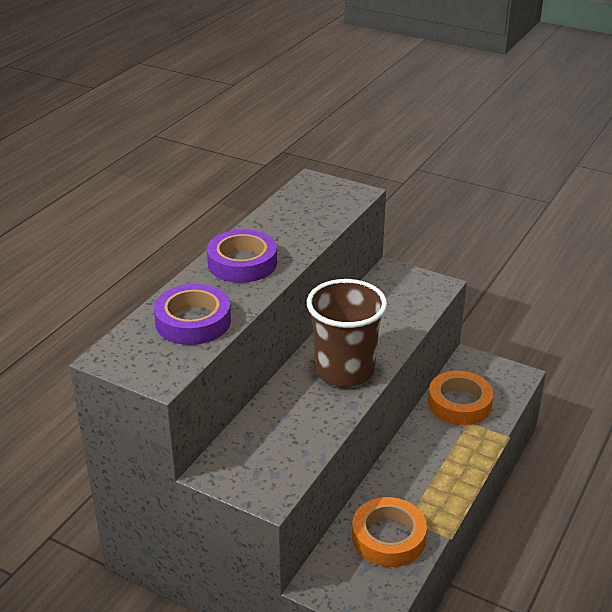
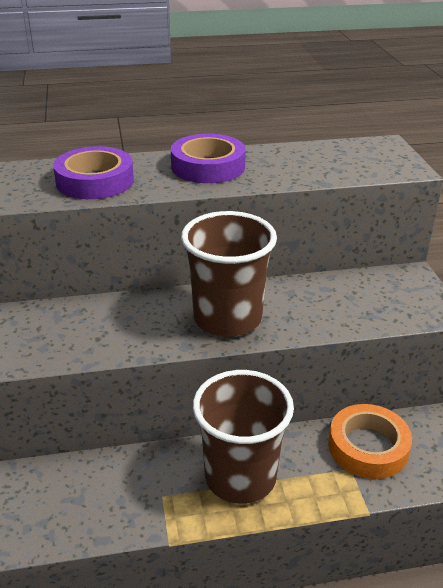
camera: 50 degrees right, 0 degrees up
(388, 537) = (126, 495): orange tape -> none
(427, 474) = (240, 477): none -> brown cup

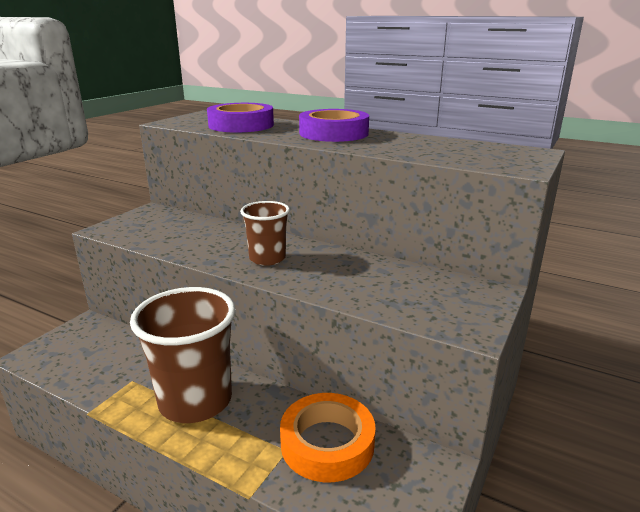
camera: 40 degrees right, 10 degrees down
(227, 319) = (267, 258): brown cup -> brown cup, size x0.55

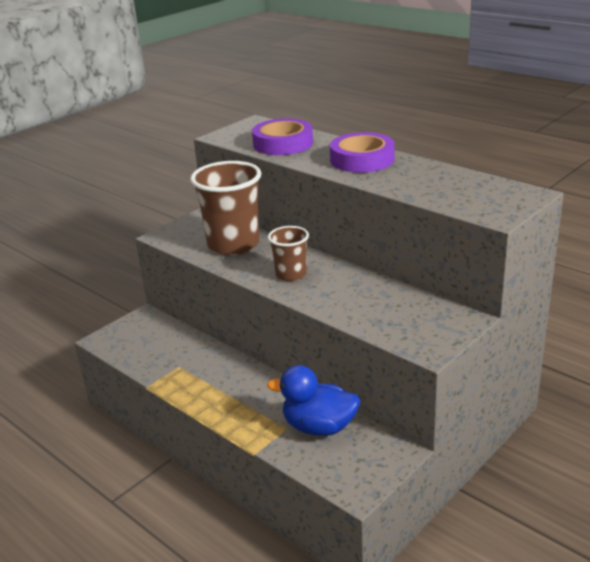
camera: 15 degrees right, 5 degrees up
(195, 401) = (225, 386): brown cup -> brown cup (233, 244)
(327, 443) = (319, 427): orange tape -> blue duck

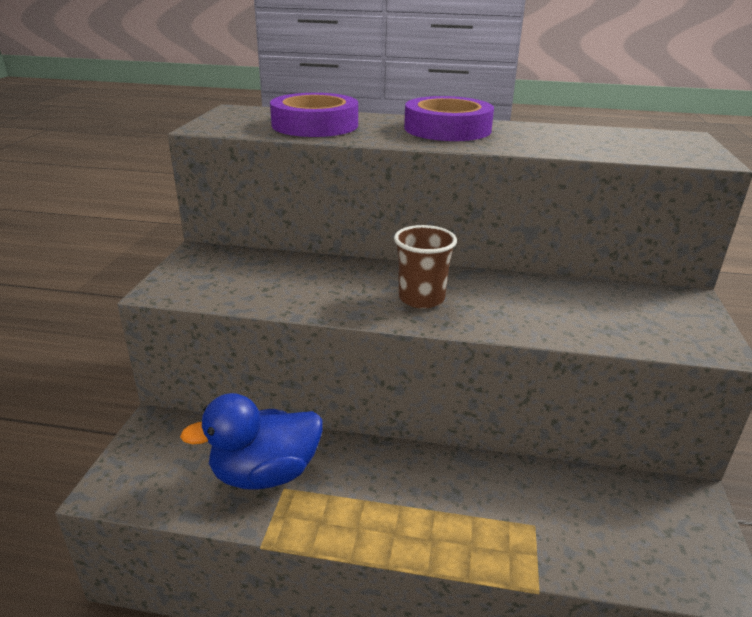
camera: 35 degrees left, 0 degrees up
(233, 244) = (291, 278): brown cup -> none
(319, 427) = (570, 504): blue duck -> blue duck (265, 474)

